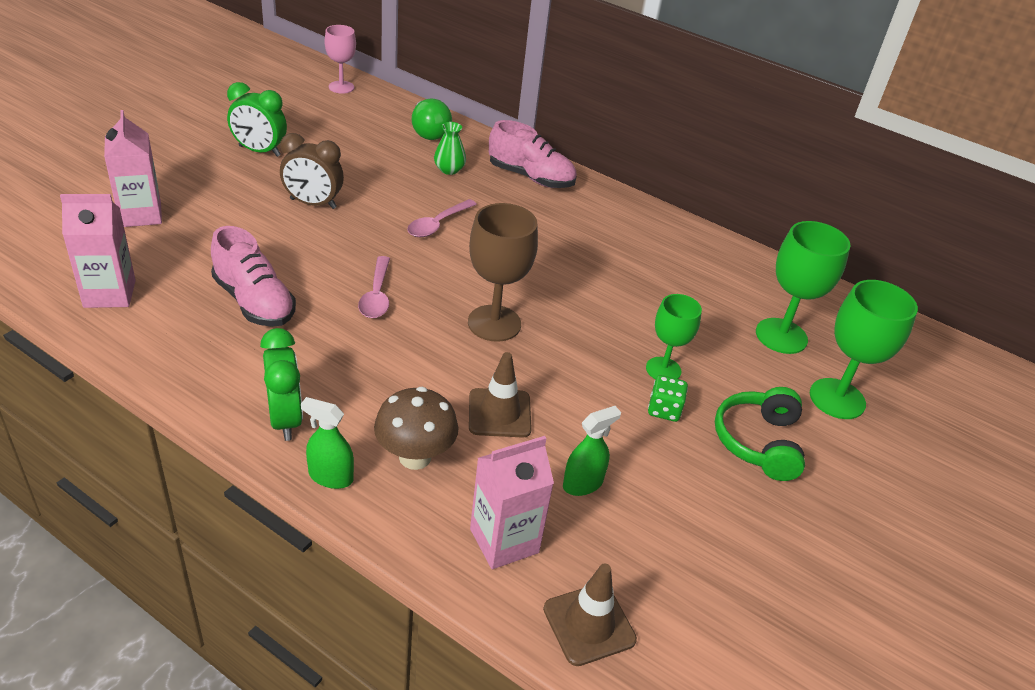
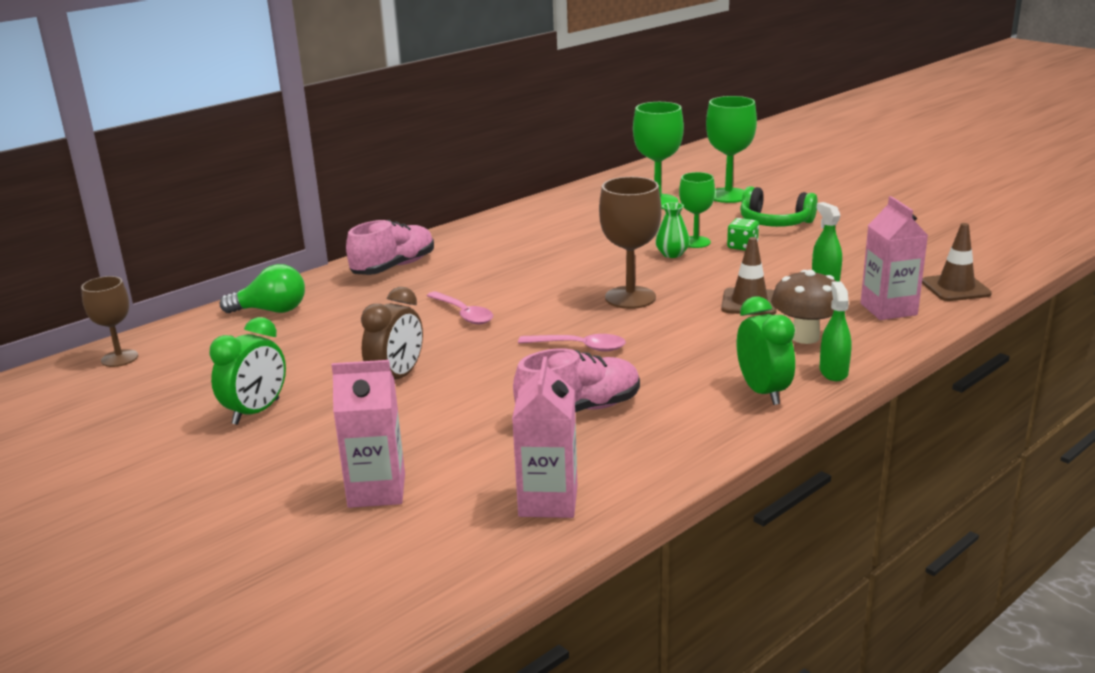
camera: 70 degrees left, 15 degrees down
(285, 419) = (762, 392): green clock -> green clock turned 75 degrees clockwise
(330, 477) = (833, 372): green spray bottle -> green spray bottle turned 150 degrees clockwise
(341, 87) = (119, 358): pink goblet -> brown goblet
(449, 170) = (359, 304): green vase -> green vase (672, 254)

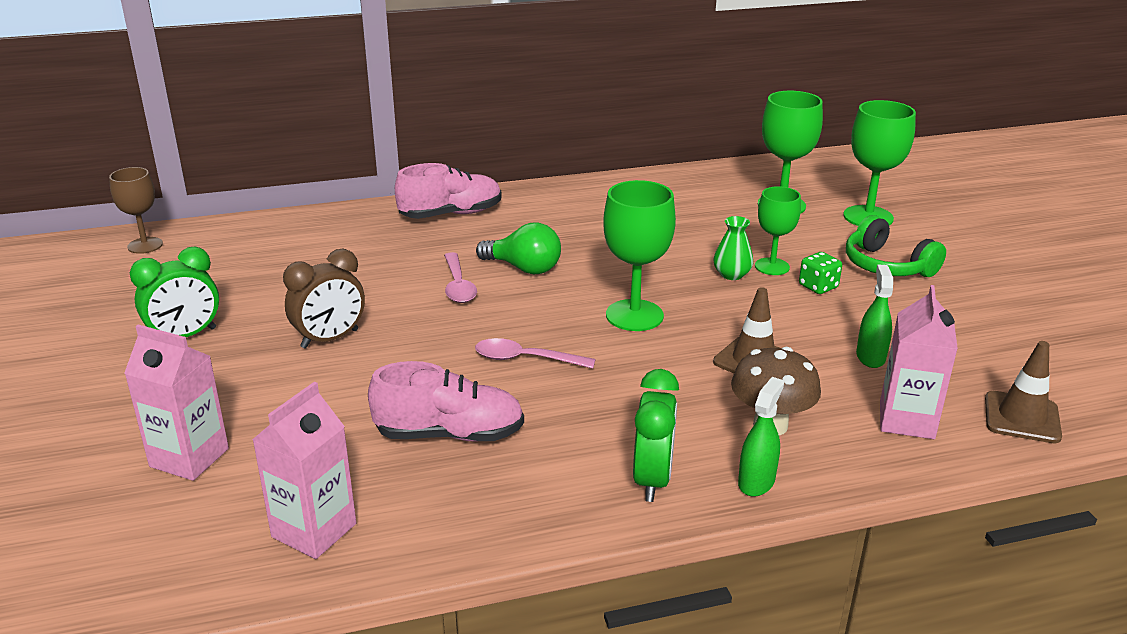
camera: 25 degrees right, 5 degrees up
(271, 311) = (304, 232): green light bulb -> green light bulb (524, 268)
(580, 347) = (525, 359): pink spoon -> pink spoon turned 150 degrees clockwise
(630, 297) = (634, 315): brown goblet -> green goblet

